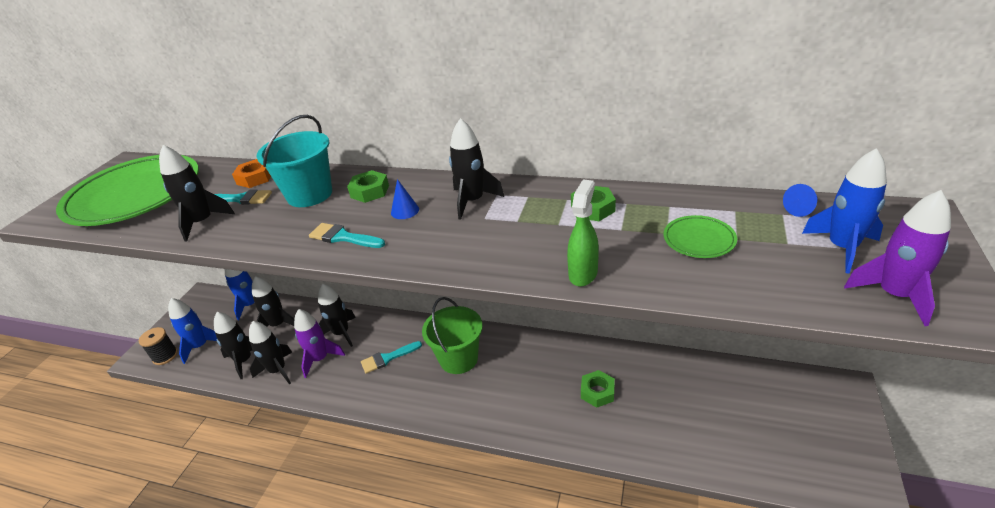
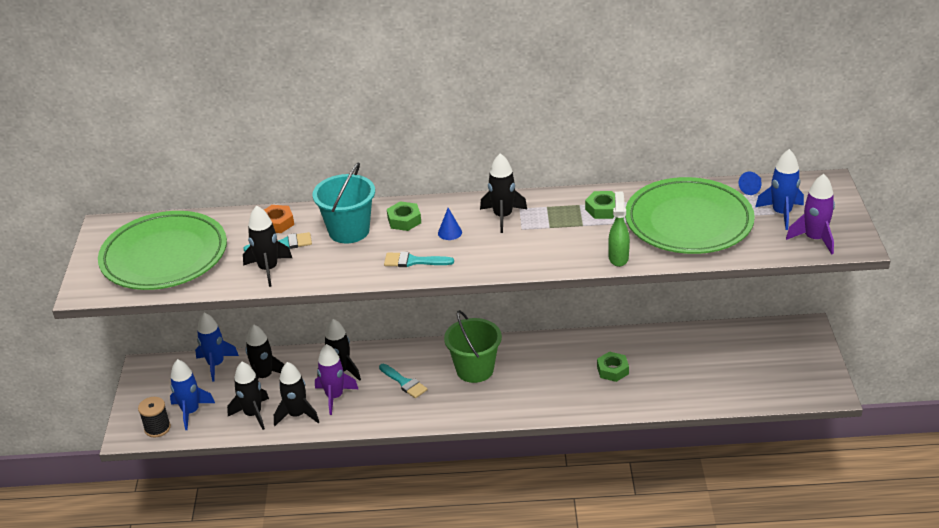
camera: 20 degrees left, 0 degrees up
(387, 358) = (404, 382): turquoise brush -> turquoise brush turned 90 degrees counterclockwise
(699, 240) = (688, 222): green plate -> green plate, size x2.50

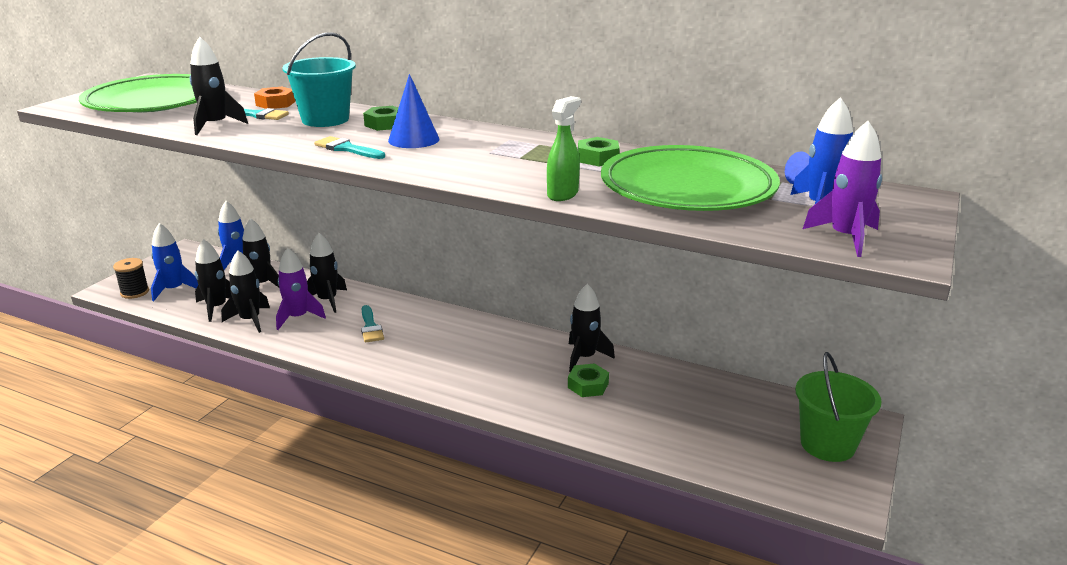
camera: 25 degrees right, 10 degrees down
(450, 232) = (413, 139): blue cone -> blue cone, size x1.75
(475, 369) = (447, 338): green bucket -> green bucket (827, 444)
(503, 216) = (483, 141): black rocket -> black rocket (584, 357)

